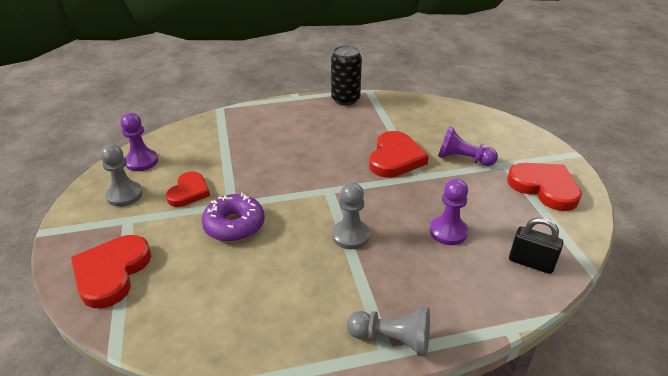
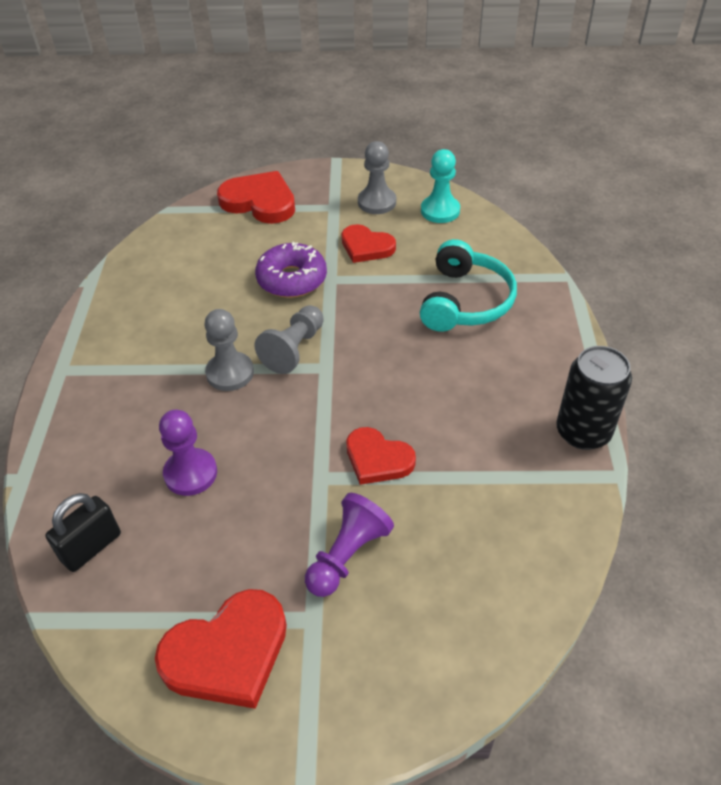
camera: 105 degrees right, 10 degrees up
(141, 161) = (440, 211): purple pawn -> turquoise pawn
(249, 141) = (465, 301): none -> turquoise headphones
(392, 339) = (72, 376): grey pawn -> grey pawn (294, 349)
(395, 158) = (377, 459): red heart -> red heart, size x0.66

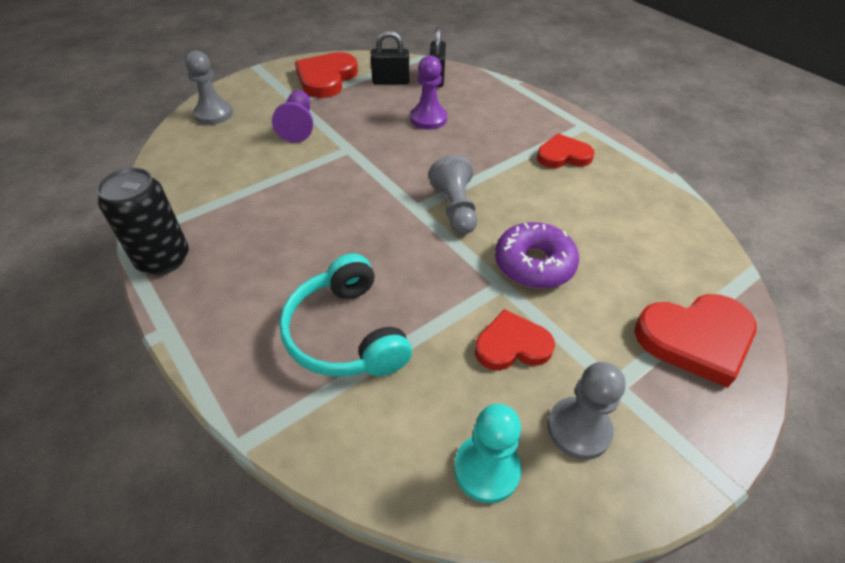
camera: 140 degrees right, 0 degrees up
(152, 581) = (390, 82): none -> black padlock
(230, 373) = (479, 172): grey pawn -> grey pawn (213, 114)
(377, 459) = (320, 172): red heart -> red heart (563, 155)

